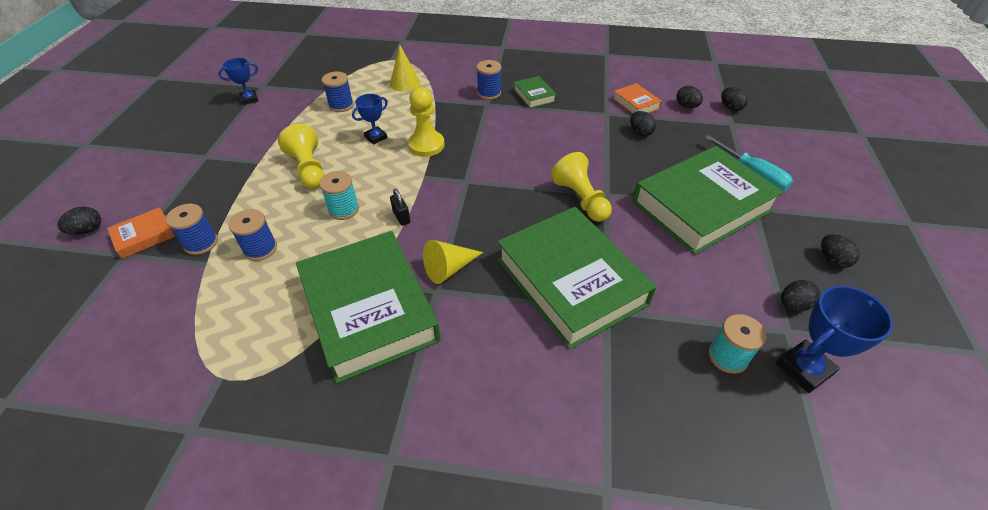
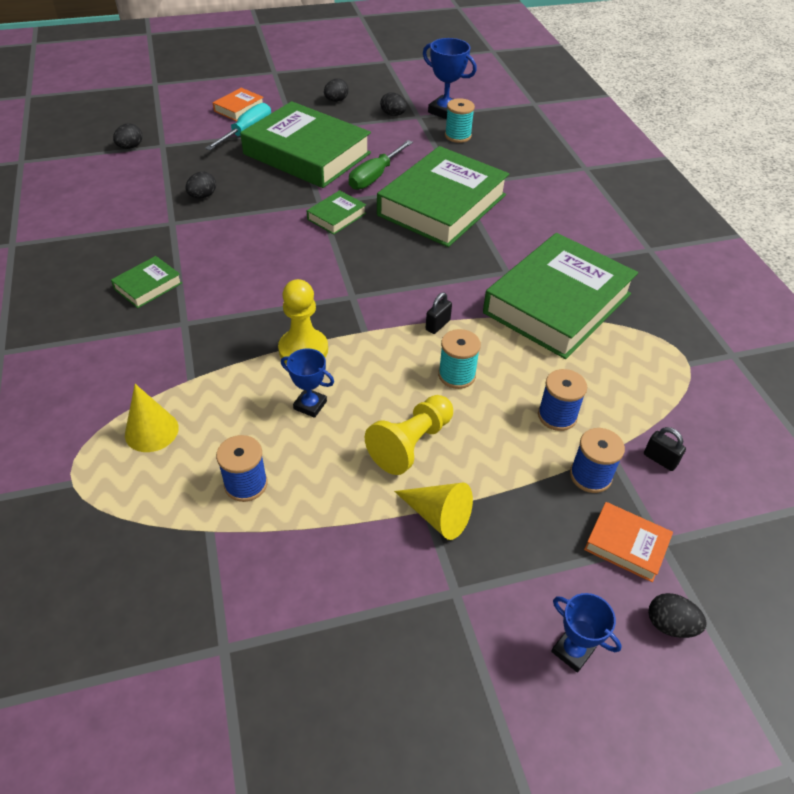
camera: 115 degrees left, 0 degrees up
(169, 290) = (660, 459): none -> black padlock
(249, 99) = (278, 639): blue trophy -> blue trophy (572, 651)
(449, 268) = (478, 272): yellow cone -> yellow cone (437, 516)
(489, 93) = (154, 328): blue spool -> none
(580, 199) = (336, 216): yellow pawn -> green book
(636, 103) = (141, 205): orange book -> orange book (239, 108)
(644, 245) = (375, 176): none -> green screwdriver
(686, 106) = (136, 172): black egg -> none

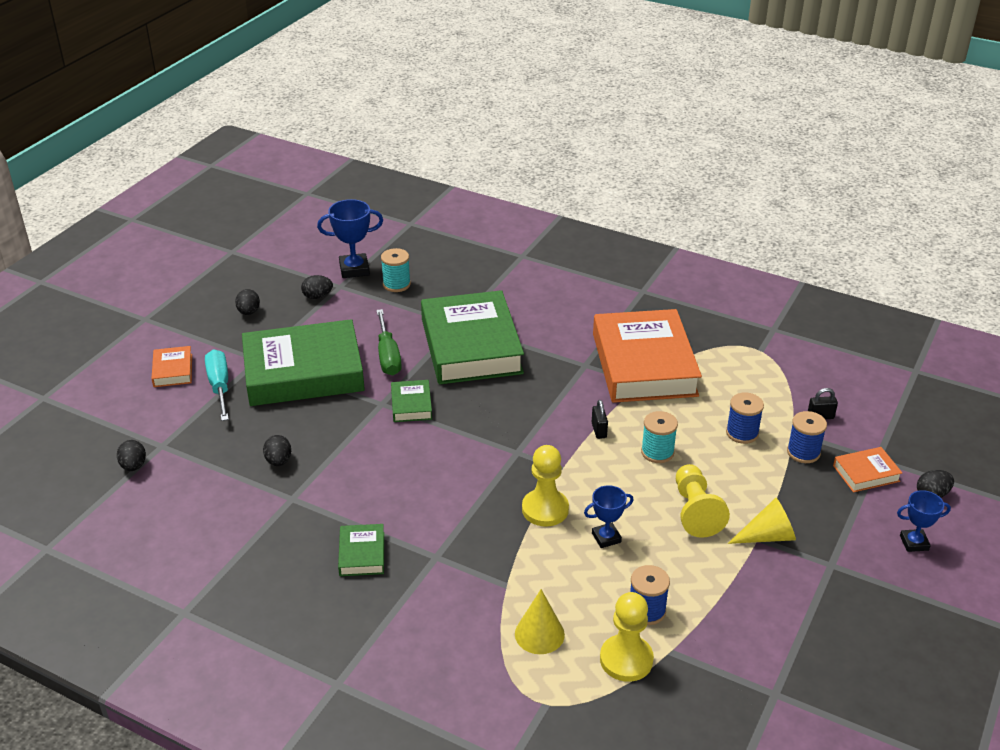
camera: 45 degrees left, 10 degrees down
(170, 505) = (626, 659): none -> yellow pawn
(557, 303) = (644, 364): green book -> orange book

